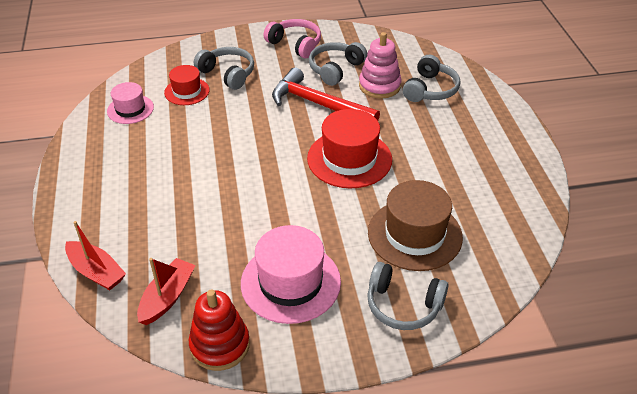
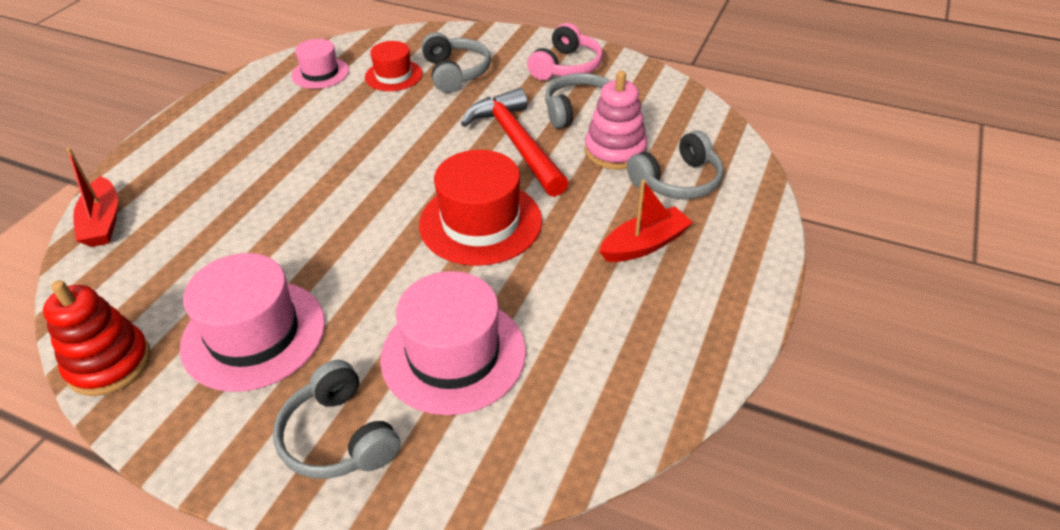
camera: 35 degrees right, 0 degrees up
(167, 297) = (127, 282): red boat -> red boat (644, 245)
(295, 44) = (566, 67): pink headphones -> pink headphones turned 45 degrees clockwise
(414, 234) = (453, 354): brown hat -> pink hat

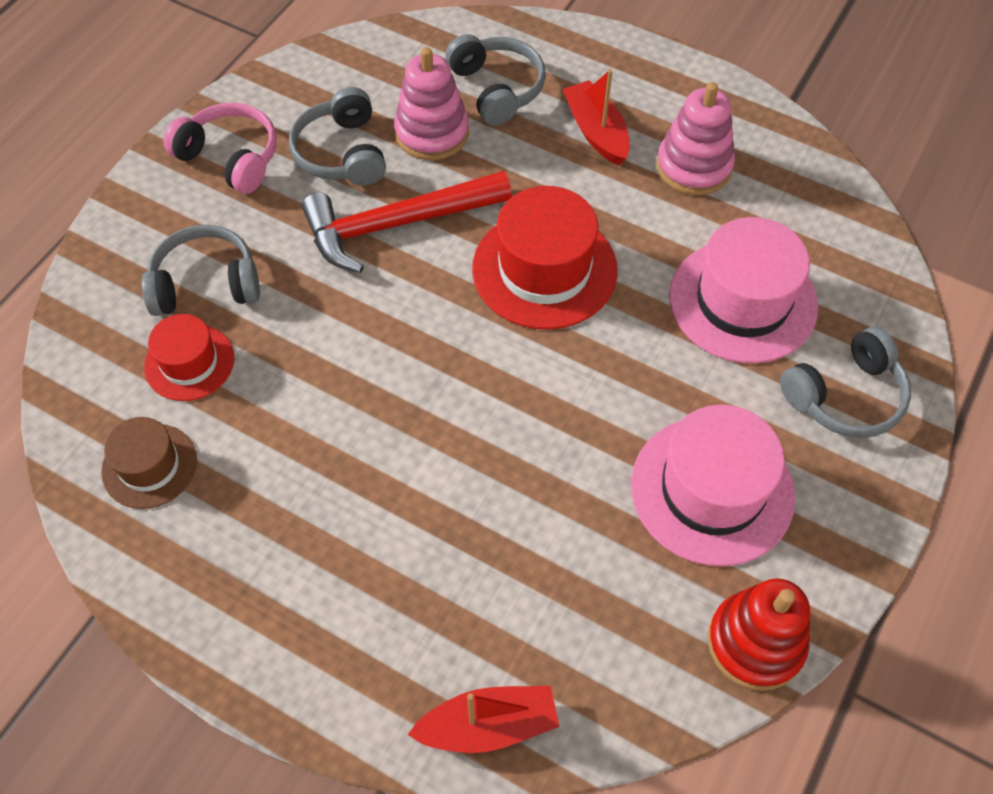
camera: 85 degrees left, 15 degrees up
(320, 73) = (149, 466): pink hat -> brown hat
(617, 315) = (694, 167): none -> pink stacking toy

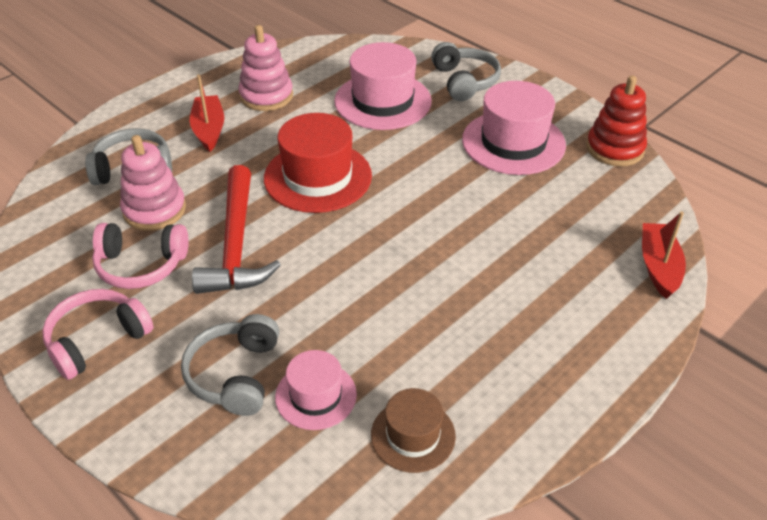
camera: 75 degrees left, 15 degrees down
(189, 362) = (316, 395): red hat -> pink hat
(342, 153) = (141, 265): grey headphones -> pink headphones
(596, 132) = (209, 130): red boat -> red boat turned 90 degrees clockwise

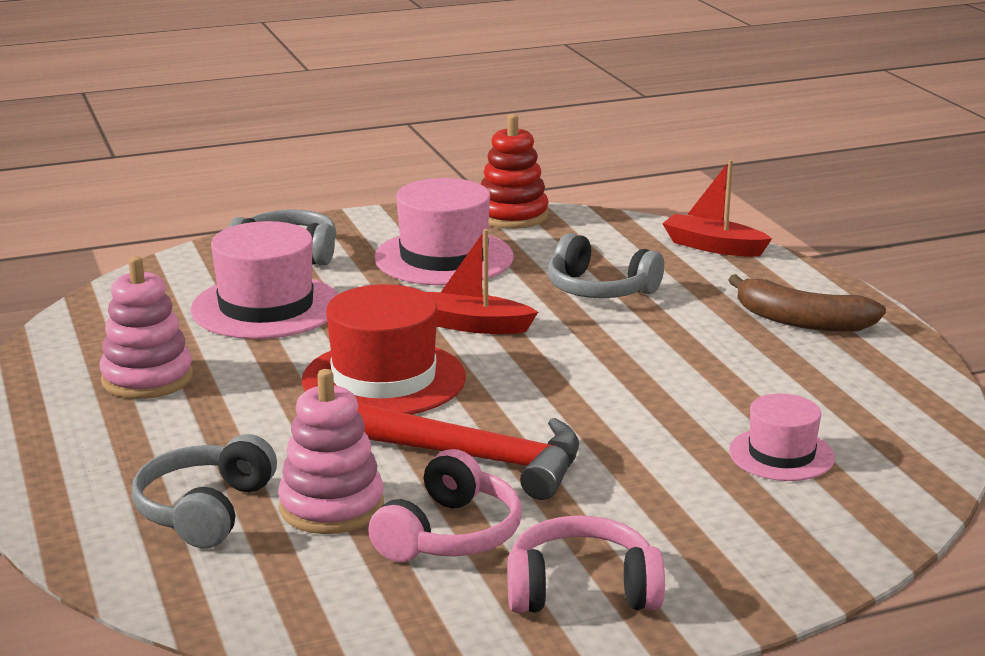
camera: 65 degrees left, 20 degrees down
(97, 340) = (582, 589): pink headphones -> pink headphones turned 105 degrees clockwise
(209, 130) = (178, 435): red boat -> red boat (473, 325)
(235, 374) = (716, 498): grey headphones -> grey headphones (599, 289)
(413, 435) = (869, 413): brown hat -> none
(555, 355) = (801, 321): none -> brown banana

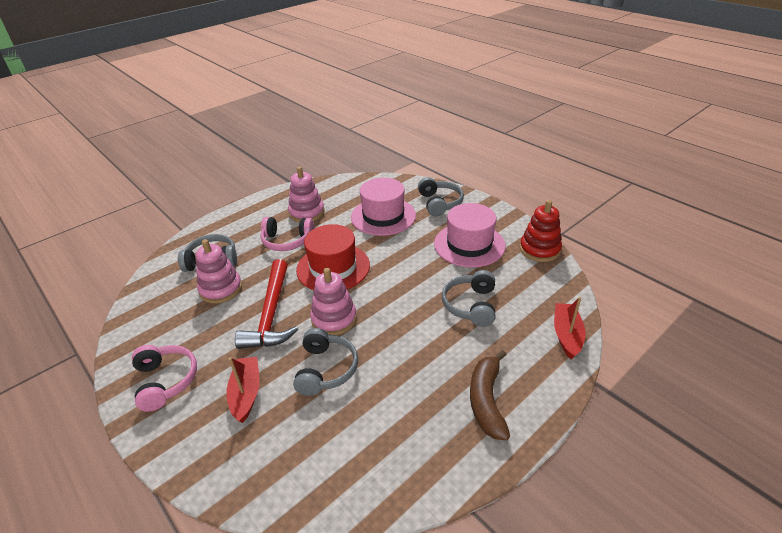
camera: 70 degrees right, 15 degrees up
(450, 535) = (205, 328): pink headphones -> pink headphones (287, 241)
(473, 325) = (400, 276): red boat -> red boat (246, 393)
(539, 400) = (334, 319): none -> pink stacking toy
(662, 425) = (326, 369): none -> grey headphones
(781, 454) = (310, 427): pink hat -> none

